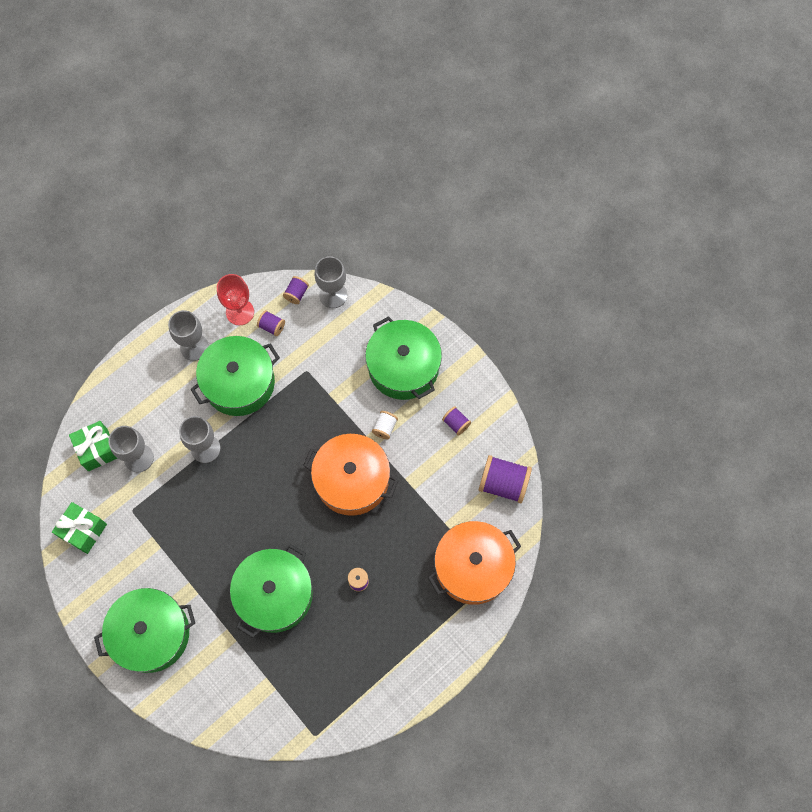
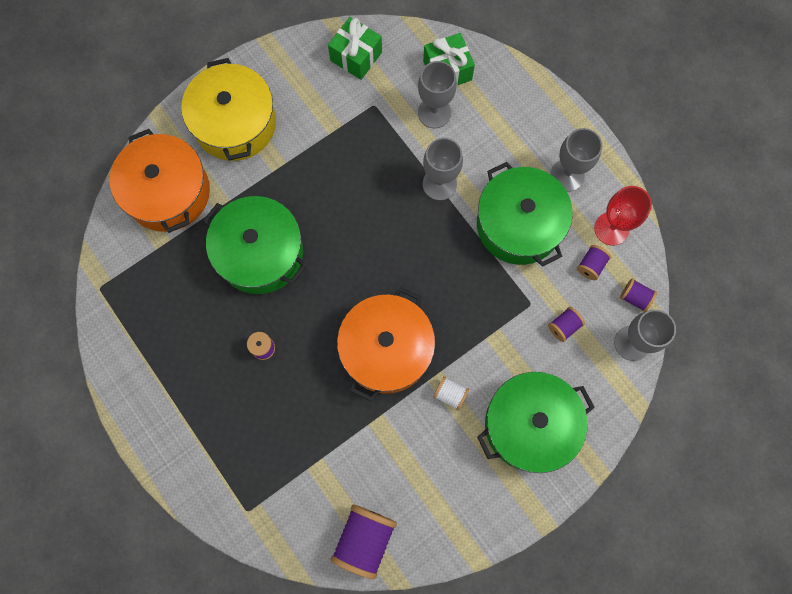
camera: 95 degrees right, 5 degrees up
(151, 633) = (235, 123): green pot -> yellow pot
(456, 423) = (449, 486): purple spool -> purple spool (563, 326)
(472, 567) = (263, 487): orange pot -> orange pot (168, 192)

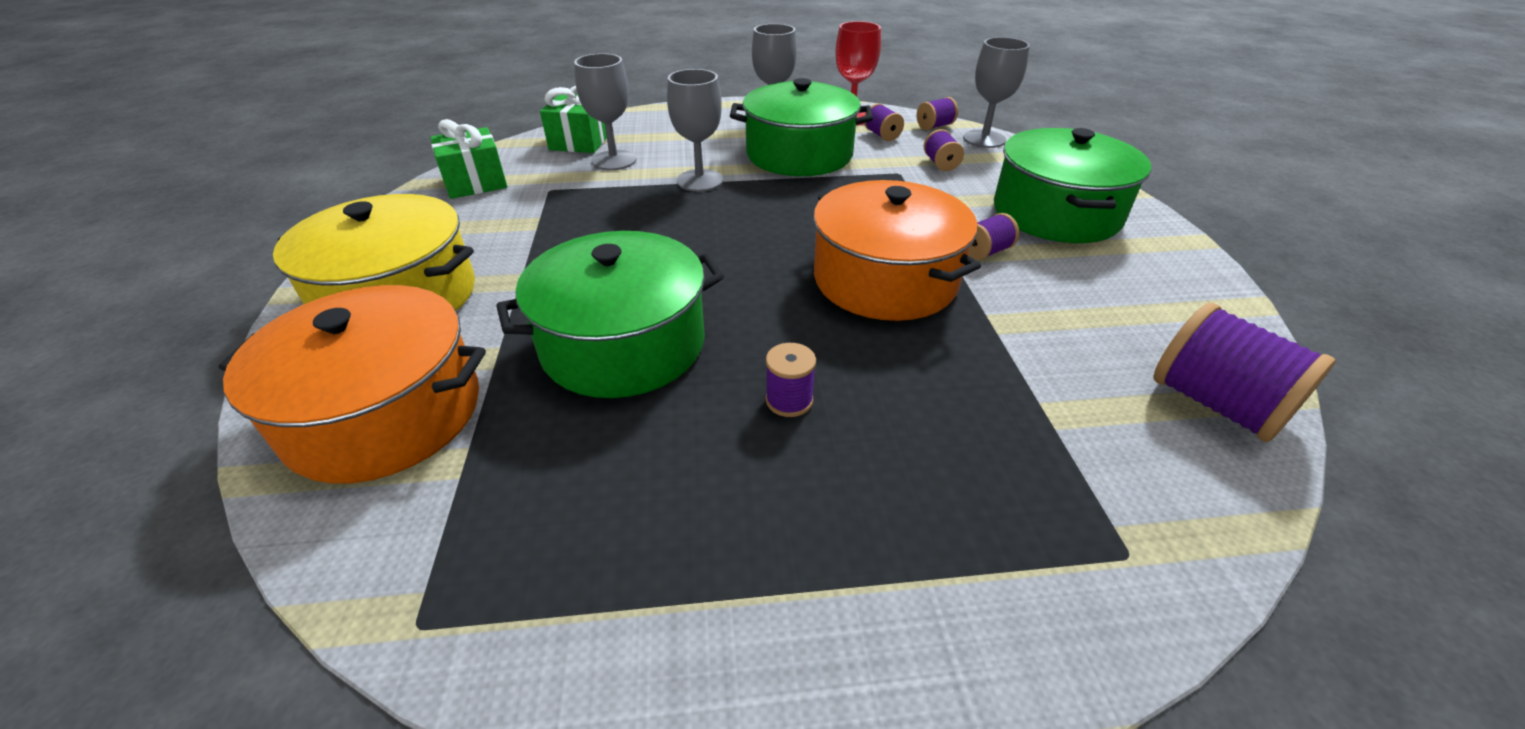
camera: 60 degrees left, 35 degrees down
(450, 394) = (985, 252): white spool -> purple spool

